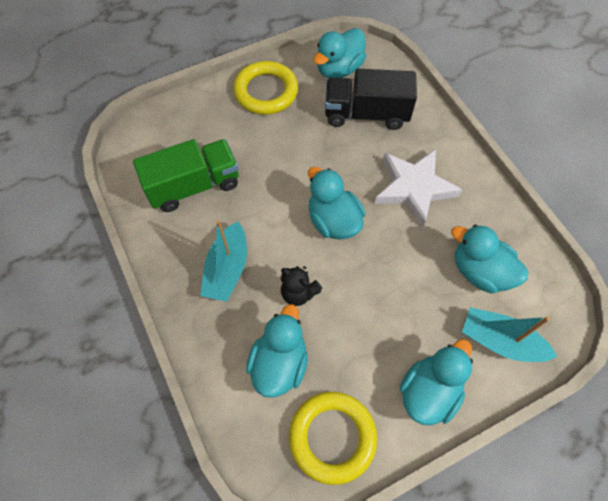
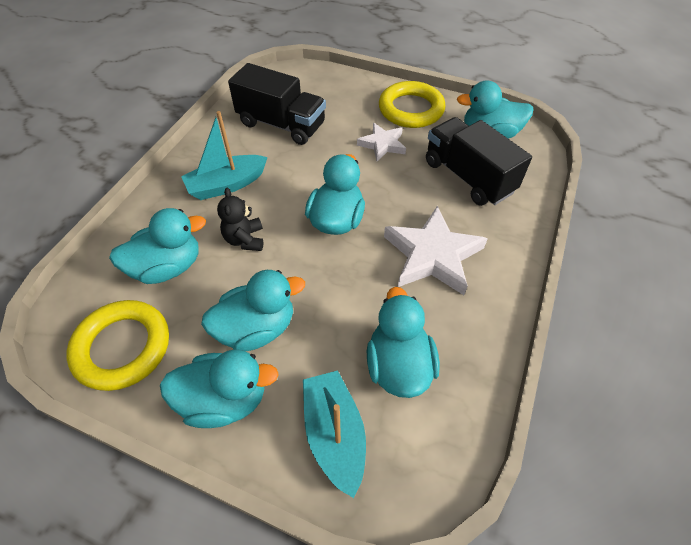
camera: 50 degrees right, 10 degrees down
(194, 186) = (281, 124): green truck -> black truck
(285, 137) = (382, 144): none -> white star
(387, 336) = (257, 328): none -> turquoise duck

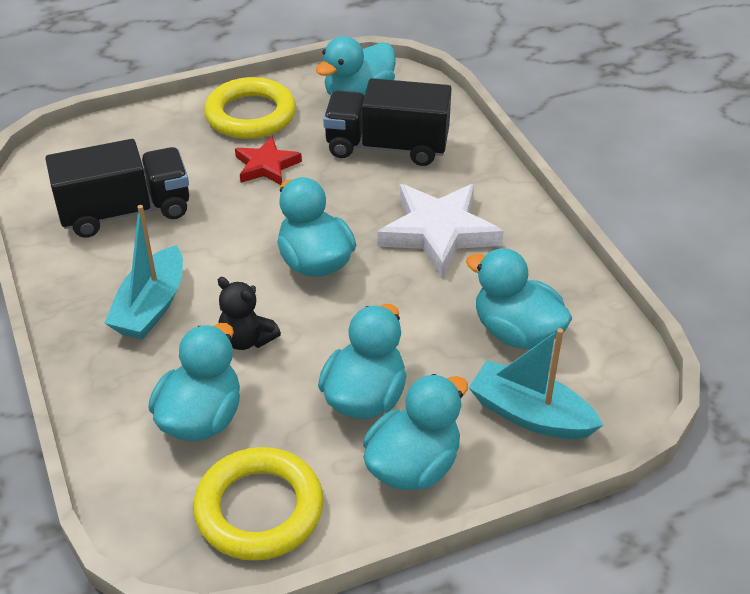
camera: 45 degrees left, 10 degrees down
(382, 144) = (266, 166): white star -> red star

